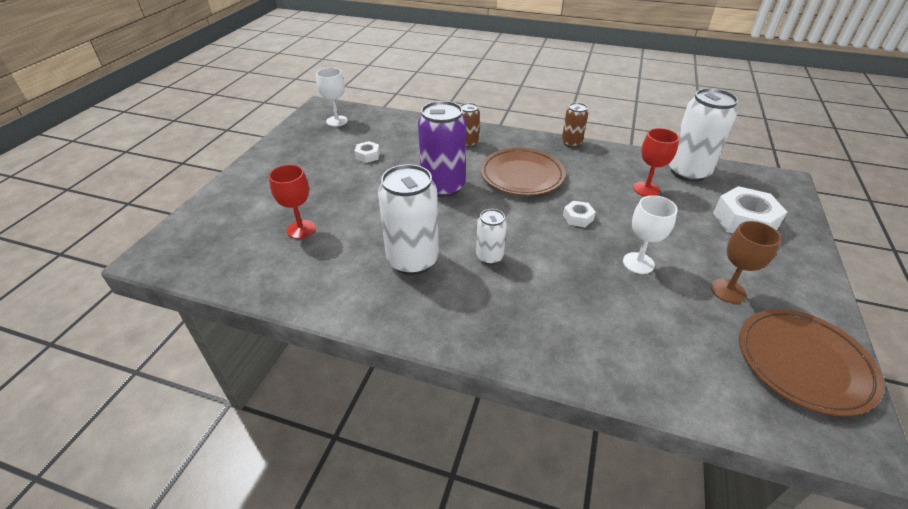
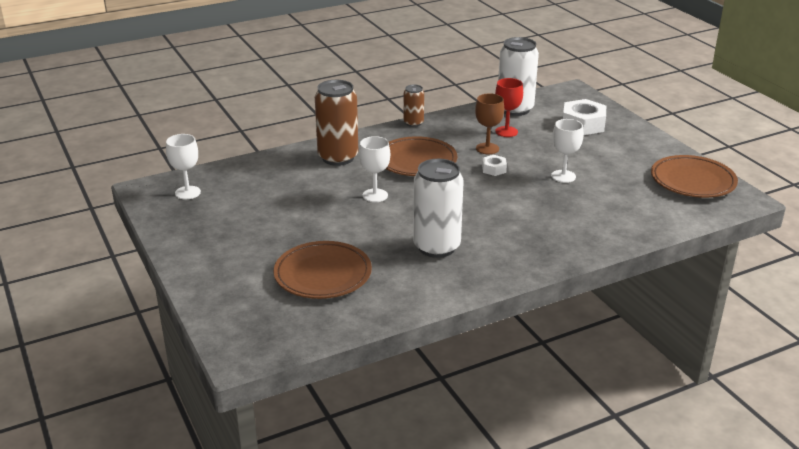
camera: 45 degrees left, 10 degrees down
(301, 229) = (323, 275): red goblet -> brown plate
(368, 156) = (273, 204): white nut -> none
(443, 187) = (375, 195): purple can -> white goblet
(468, 143) = (338, 157): brown can -> brown can, size x1.88
(489, 257) = (479, 218): white can -> none
(728, 291) = (623, 166): brown goblet -> brown goblet (487, 148)

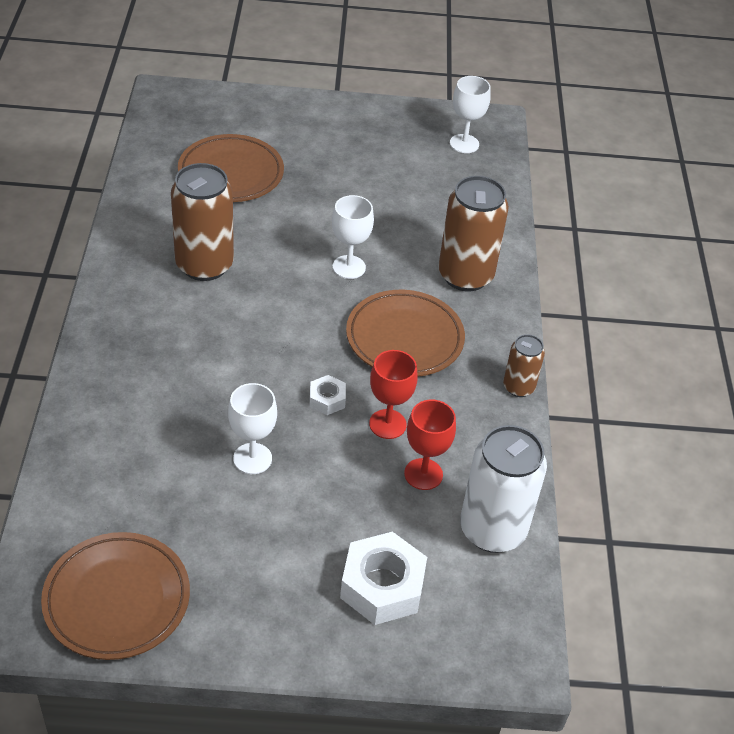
camera: 115 degrees right, 15 degrees up
(436, 247) = (204, 265): white can -> brown can
(487, 148) = (387, 424): brown goblet -> red goblet

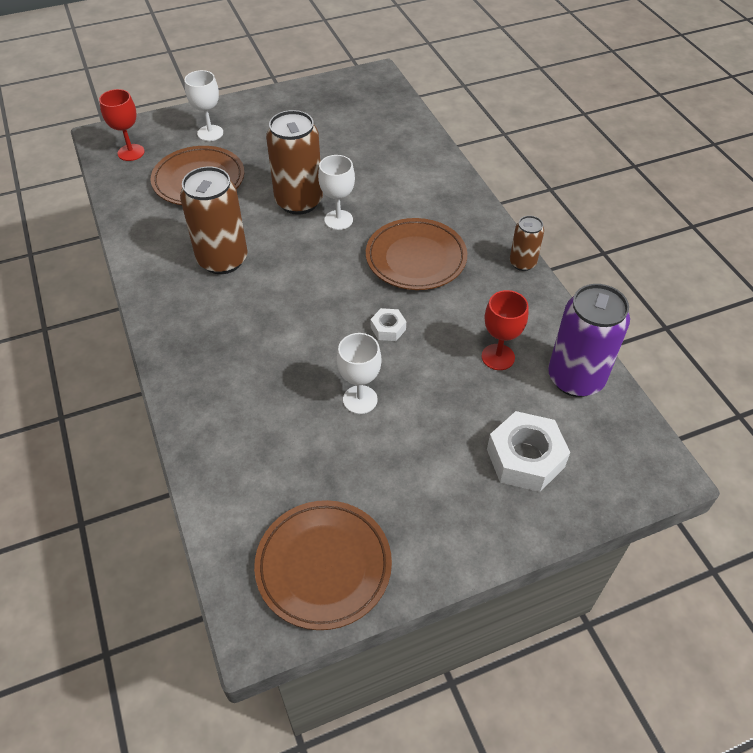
camera: 20 degrees left, 5 degrees up
(387, 424) = (446, 329): red goblet -> red goblet (131, 152)
(464, 144) = (365, 98): white goblet -> white goblet (210, 133)
(465, 275) = (429, 195): brown can -> brown can (299, 202)
(492, 530) = (575, 378): white can -> purple can

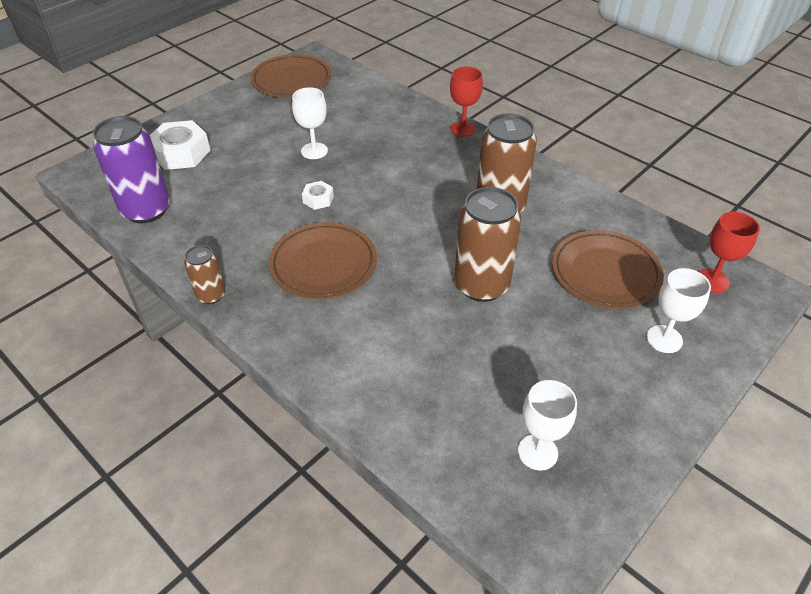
camera: 155 degrees right, 5 degrees down
(338, 220) = (425, 279): white goblet -> white goblet (537, 452)
(498, 357) = (216, 206): red goblet -> red goblet (463, 129)

